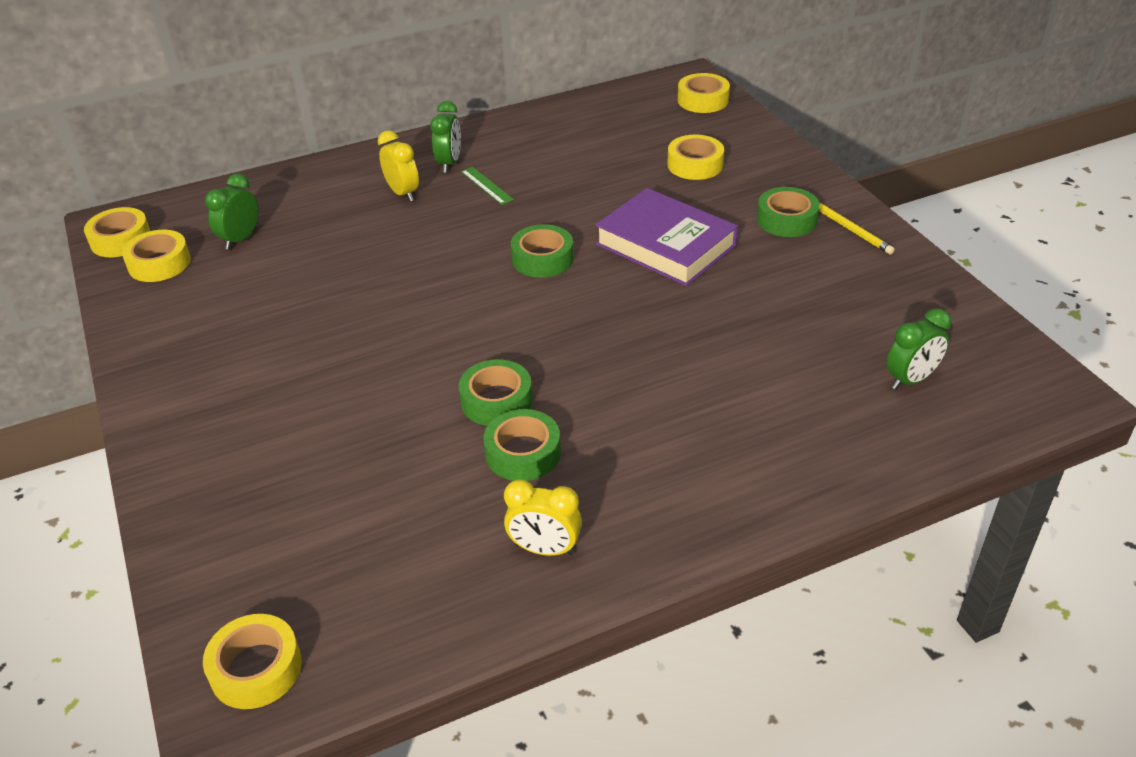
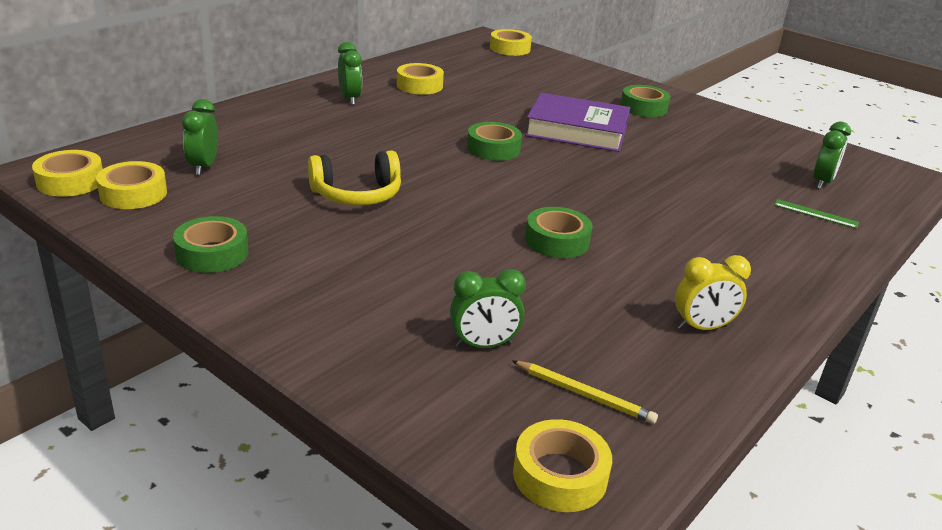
camera: 30 degrees left, 10 degrees down
(313, 511) = (484, 345): none -> green clock
(350, 300) = (357, 195): none -> yellow headphones
(403, 193) = (329, 121): yellow clock -> none
(487, 185) = (397, 109): green ruler -> green ruler (815, 214)
(523, 453) = (615, 270): green tape -> green tape (212, 253)
(695, 164) = (545, 84): yellow tape -> yellow tape (419, 85)
(850, 229) = (691, 109): yellow pencil -> yellow pencil (584, 394)

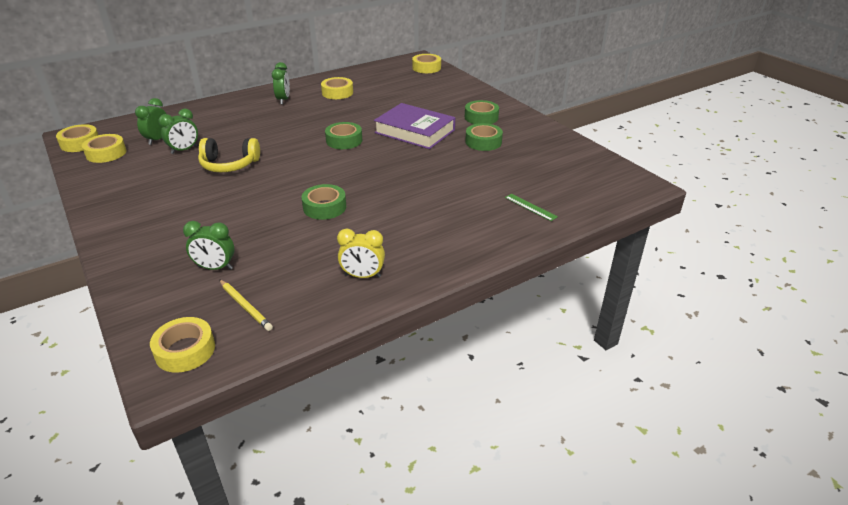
camera: 20 degrees right, 5 degrees up
(212, 253) = (116, 193): green tape -> green tape (483, 142)
(822, 182) = (561, 184): green clock -> green clock (184, 150)

